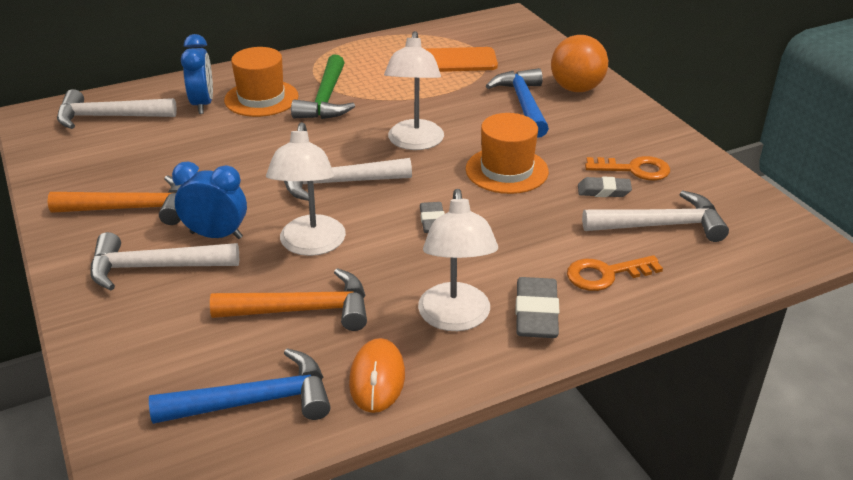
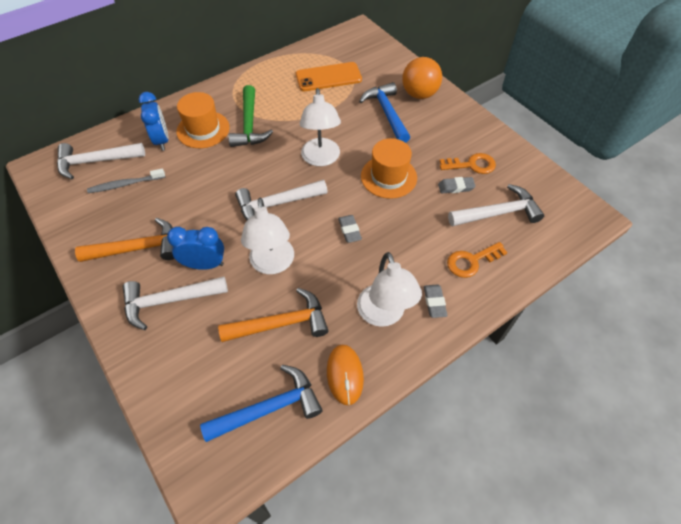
camera: 10 degrees left, 20 degrees up
(139, 143) = (126, 184): none -> grey toothbrush
(536, 314) = (434, 302): grey eraser -> grey eraser, size x0.63

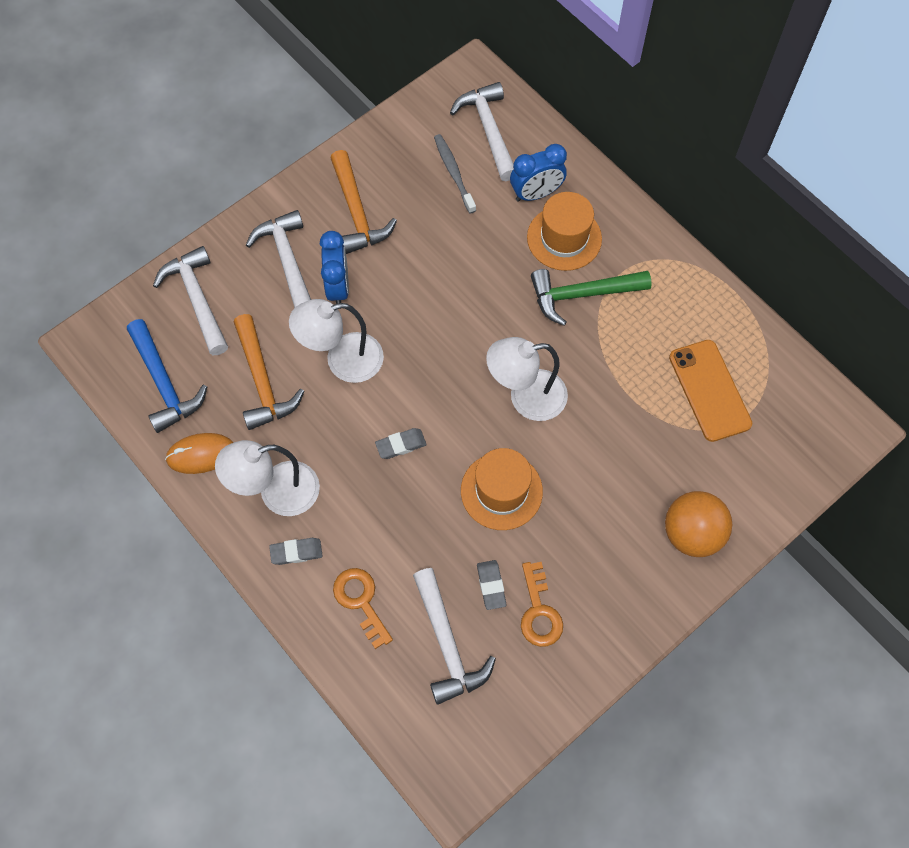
camera: 85 degrees right, 10 degrees up
(277, 204) = (437, 352): white hammer -> white hammer (197, 299)
(387, 113) = (637, 484): blue hammer -> none

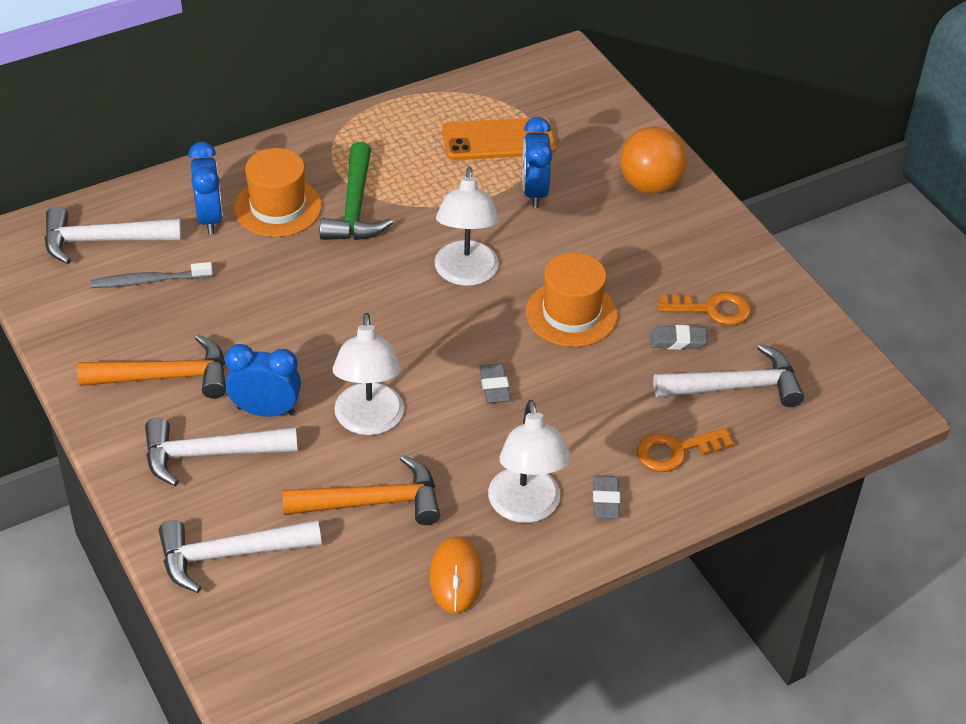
camera: 80 degrees left, 20 degrees down
(164, 383) = (343, 605): blue hammer -> none
(648, 433) = (534, 192): none -> blue clock

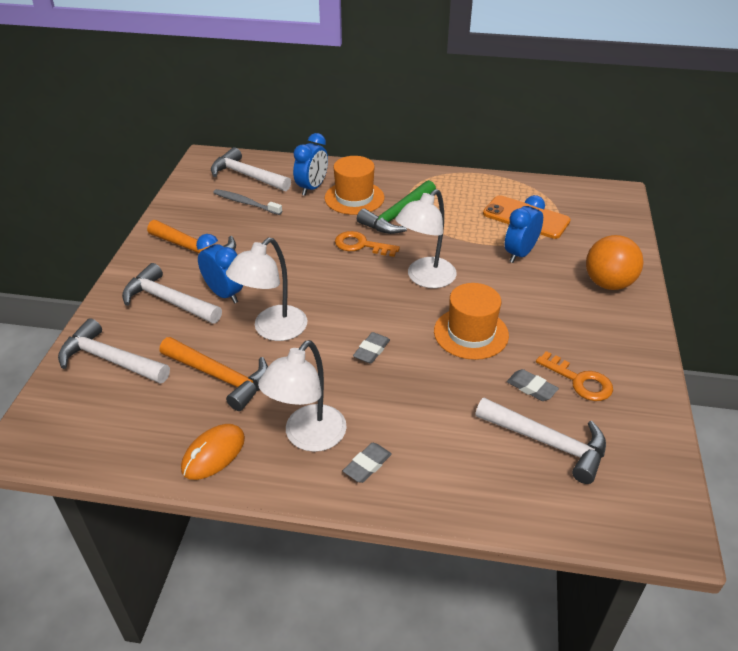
camera: 40 degrees right, 5 degrees down
(676, 451) = (454, 461): orange key -> orange key (361, 245)

